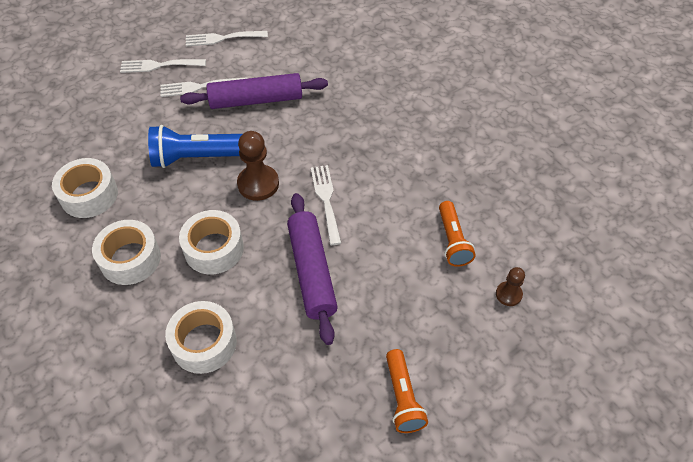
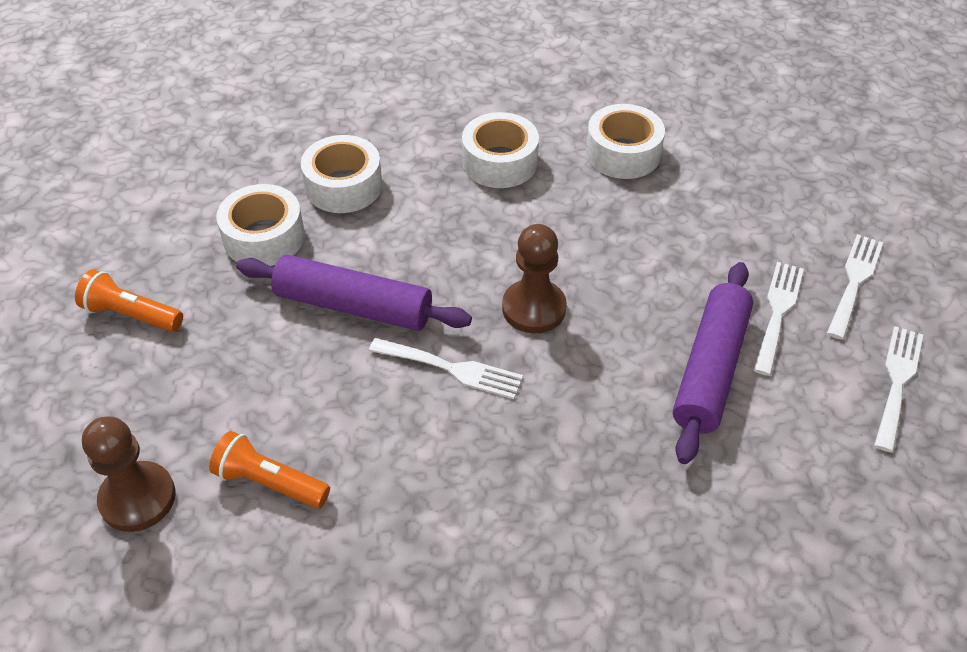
camera: 120 degrees right, 5 degrees down
(199, 158) = (623, 265): blue flashlight -> none
(214, 249) = (459, 231): white tape -> white tape (264, 237)
(508, 294) = (138, 498): brown pawn -> brown pawn, size x1.76

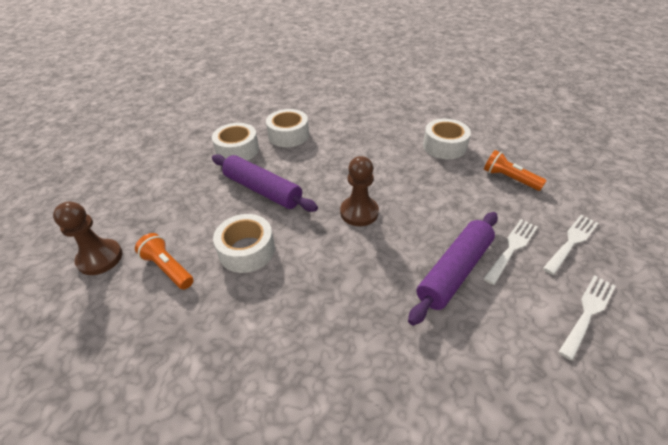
camera: 20 degrees right, 5 degrees down
(131, 315) = (155, 171): orange flashlight -> orange flashlight (509, 179)
(452, 369) = (297, 233): white fork -> none
(500, 162) = (374, 139): white tape -> white tape (247, 250)

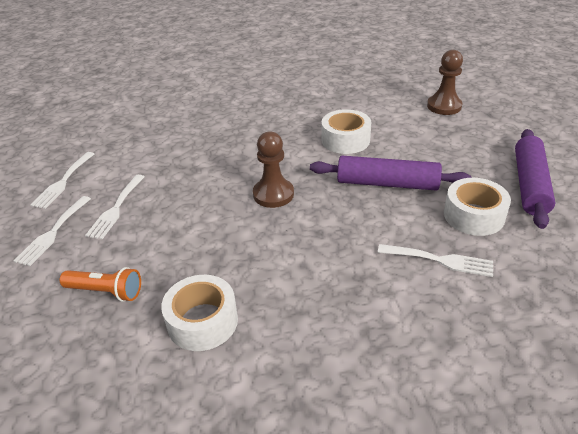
camera: 155 degrees right, 5 degrees down
(168, 268) = (389, 116): orange flashlight -> none
(288, 135) = (440, 260): white tape -> white fork
(454, 271) = (169, 177): purple rolling pin -> purple rolling pin (530, 184)

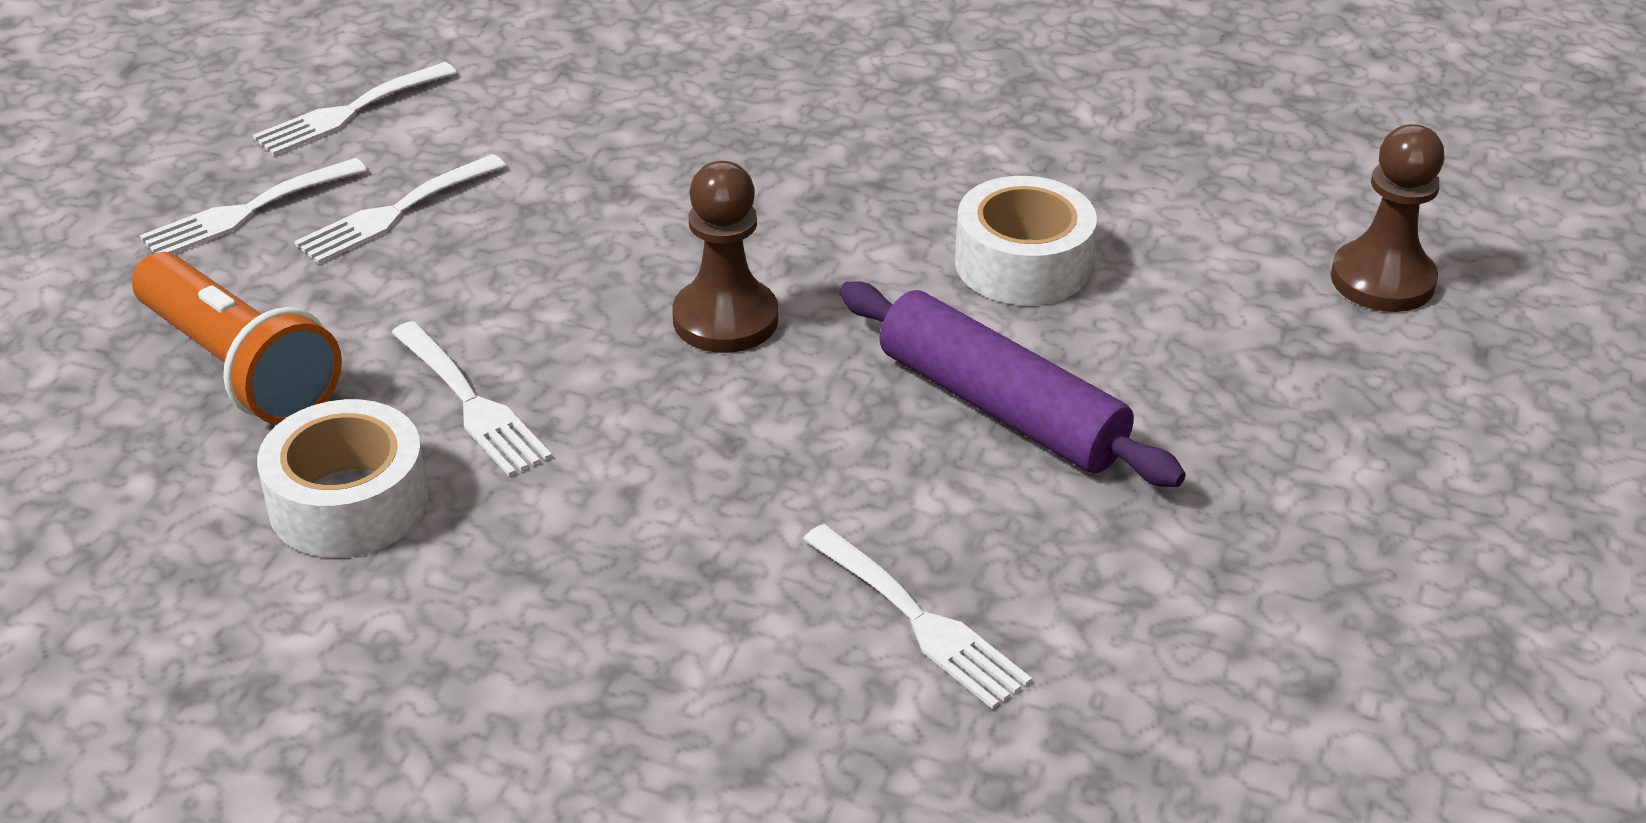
camera: 30 degrees right, 0 degrees up
(106, 291) = (240, 367): orange flashlight -> orange flashlight, size x1.55
(214, 262) = (472, 404): none -> white fork
(473, 215) = (1115, 569): white tape -> none
(530, 184) = (1351, 567): purple rolling pin -> none

